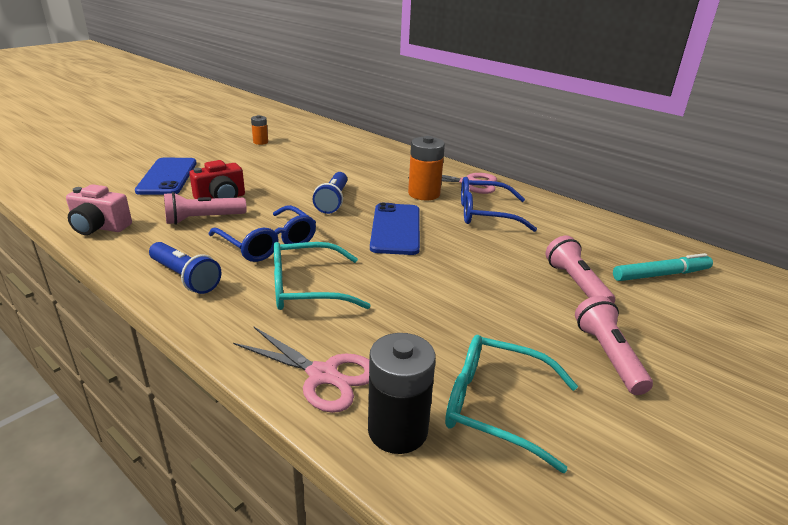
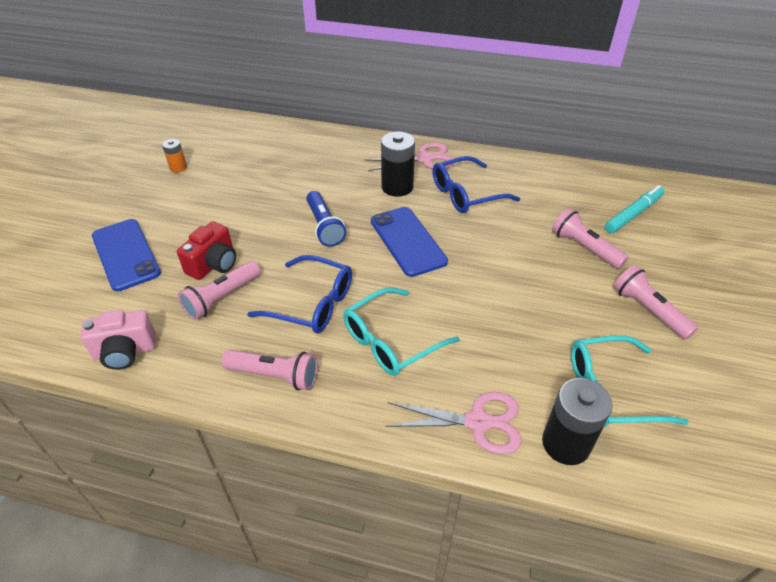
camera: 25 degrees left, 15 degrees up
(185, 277) = (275, 375): blue flashlight -> pink flashlight
(424, 194) = (397, 187): orange battery -> black battery

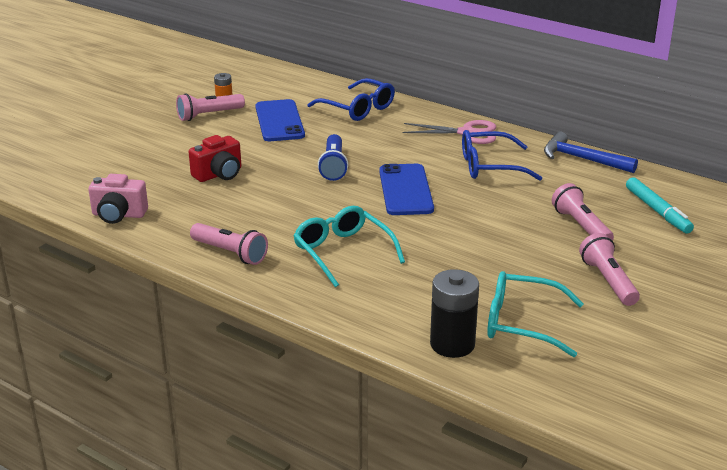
camera: 20 degrees right, 15 degrees down
(125, 254) = (148, 155): blue phone -> blue phone (279, 121)
(222, 298) = (214, 197): pink flashlight -> pink flashlight (209, 115)
(312, 304) = (289, 215): blue glasses -> blue glasses (358, 109)
(390, 341) = (343, 252): turquoise glasses -> turquoise glasses turned 75 degrees clockwise
(397, 187) = (423, 150): black battery -> none
(477, 422) = (383, 315): pink scissors -> none
(537, 168) = (582, 159): none -> blue hammer
(633, 214) = (657, 211): turquoise marker -> turquoise marker turned 90 degrees clockwise

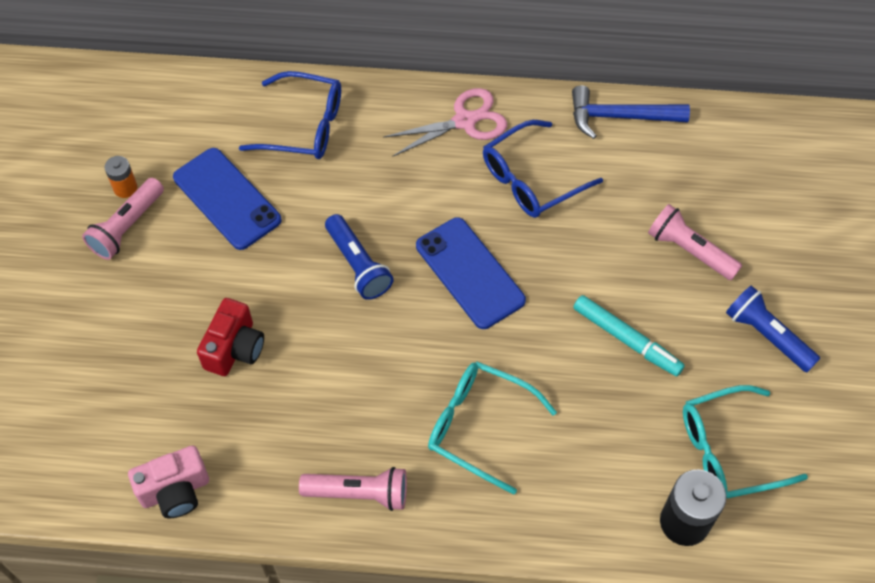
camera: 30 degrees left, 30 degrees up
(608, 281) = (767, 336): pink flashlight -> blue flashlight
(657, 211) = (748, 183): turquoise marker -> turquoise marker (626, 339)

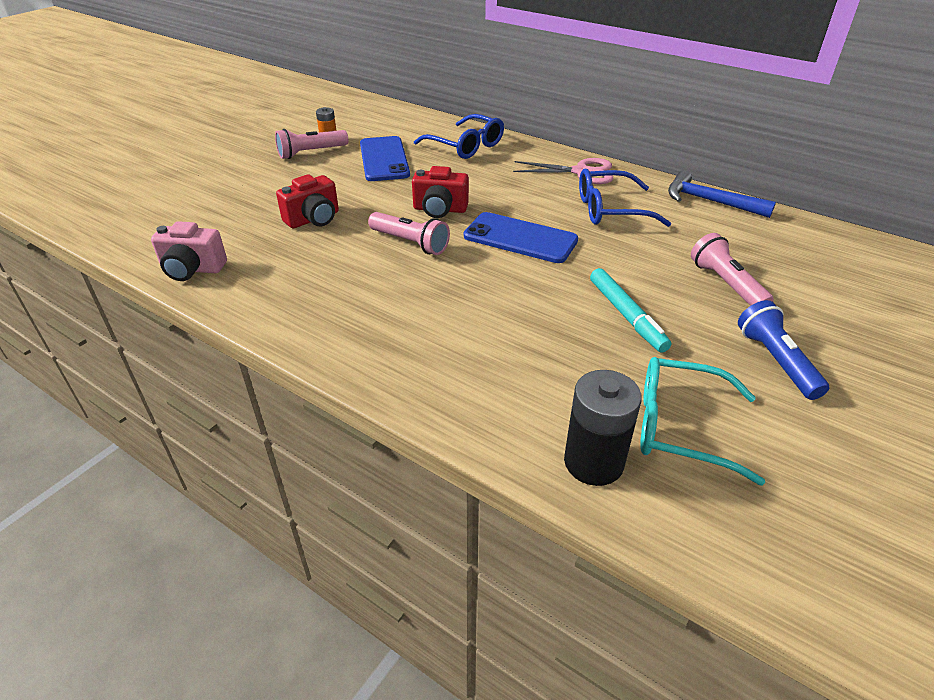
camera: 30 degrees right, 20 degrees down
(358, 265) = (440, 209): blue flashlight -> red camera
(359, 493) = (314, 320): pink flashlight -> pink flashlight (410, 243)
(470, 273) = (520, 238): blue phone -> blue phone turned 60 degrees counterclockwise
(479, 426) = (449, 319): turquoise glasses -> none

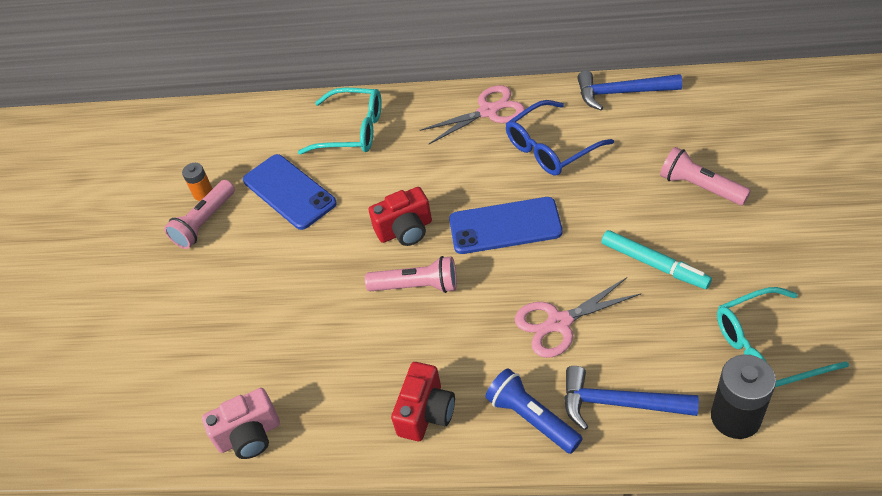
camera: 25 degrees left, 10 degrees up
(313, 219) = (300, 309): red camera -> red camera (426, 412)
(466, 146) = (352, 130): blue glasses -> turquoise glasses
(489, 393) = (619, 403): none -> blue hammer
(498, 314) = (559, 322): none -> pink scissors
(776, 361) = (784, 248): blue flashlight -> blue flashlight (532, 418)

